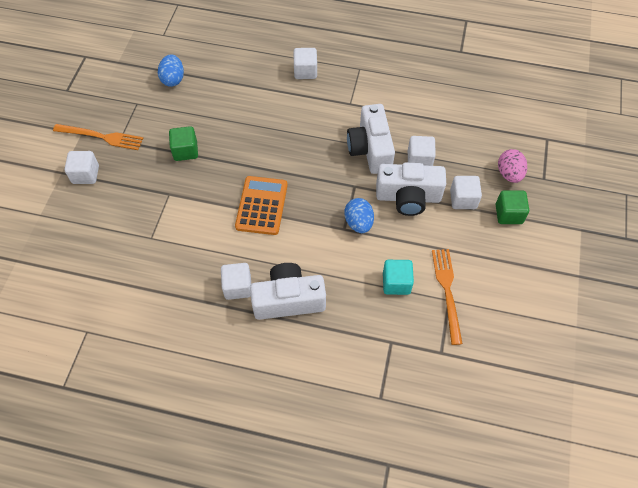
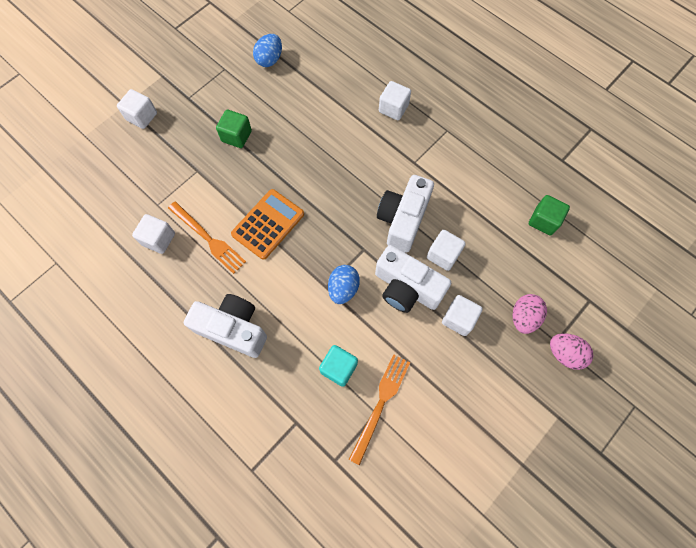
camera: 30 degrees right, 10 degrees up
(101, 137) = (176, 87): orange fork -> orange fork (208, 238)
(238, 287) = (198, 291): white cube -> white cube (159, 239)
(508, 214) = (494, 359): green cube -> green cube (543, 221)
(555, 184) = (564, 353): none -> pink egg

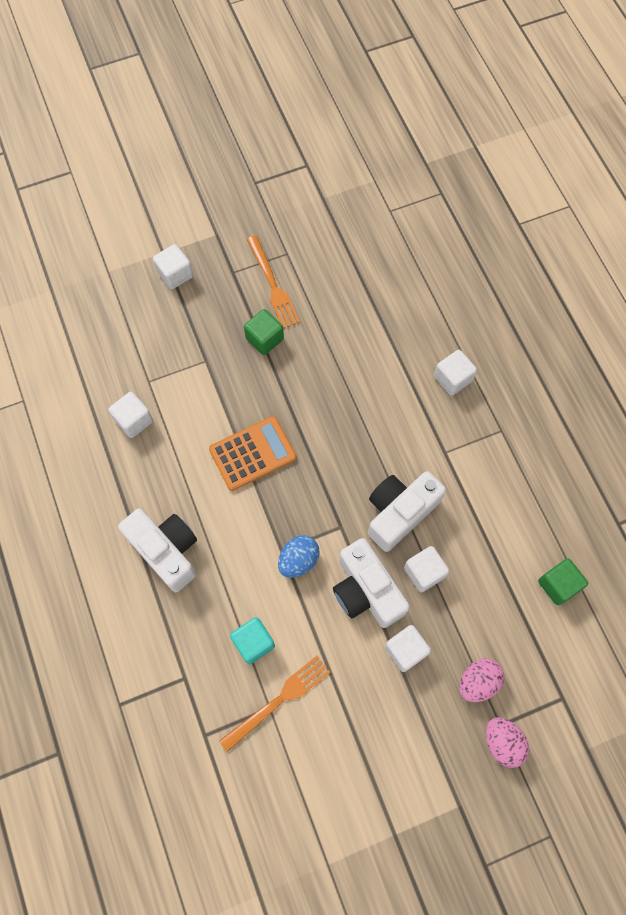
camera: 25 degrees right, 0 degrees up
(208, 238) = (183, 442): orange fork -> orange fork (272, 285)
(269, 59) = (341, 262): blue egg -> none

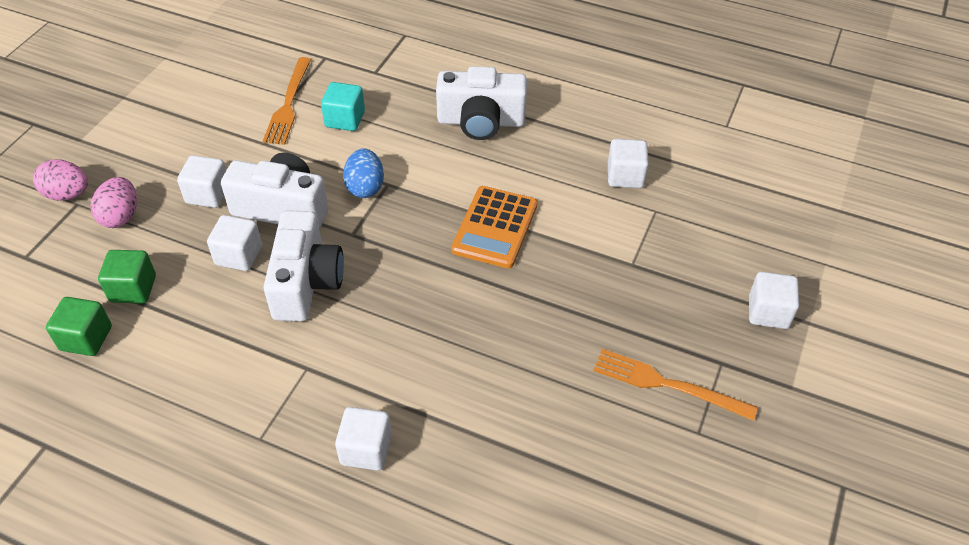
camera: 135 degrees right, 20 degrees down
(264, 339) = (606, 326): green cube -> green cube (133, 289)

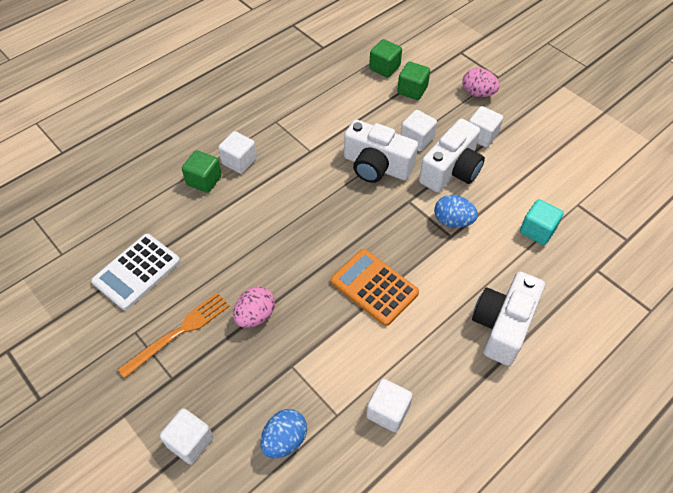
camera: 115 degrees right, 5 degrees up
(67, 194) = (508, 73): pink egg -> pink egg (255, 315)
(288, 104) = (568, 200): orange fork -> none
(424, 479) = (204, 180): none -> green cube
(621, 480) = (137, 272): none -> white calculator
(707, 239) = (284, 440): none -> blue egg

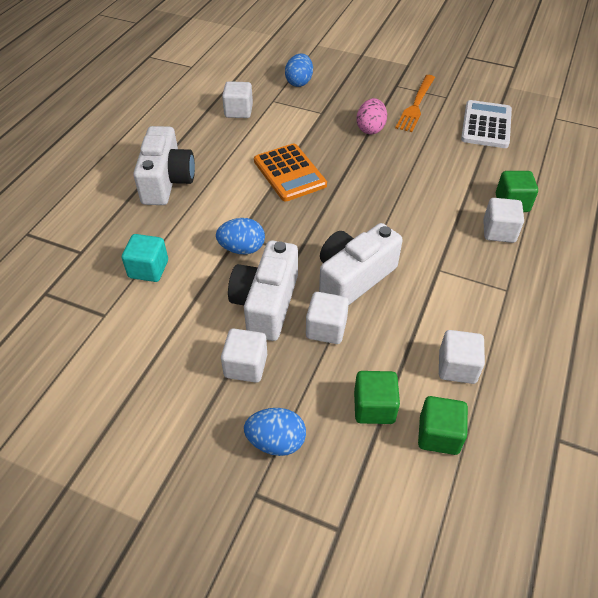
camera: 155 degrees right, 5 degrees down
(190, 442) = (356, 66): white cube -> white cube (457, 367)
(374, 287) = (289, 173): orange calculator -> orange calculator turned 45 degrees clockwise
(376, 166) = (353, 278): white camera -> white camera turned 45 degrees counterclockwise
(477, 93) = (276, 441): pink egg -> blue egg

